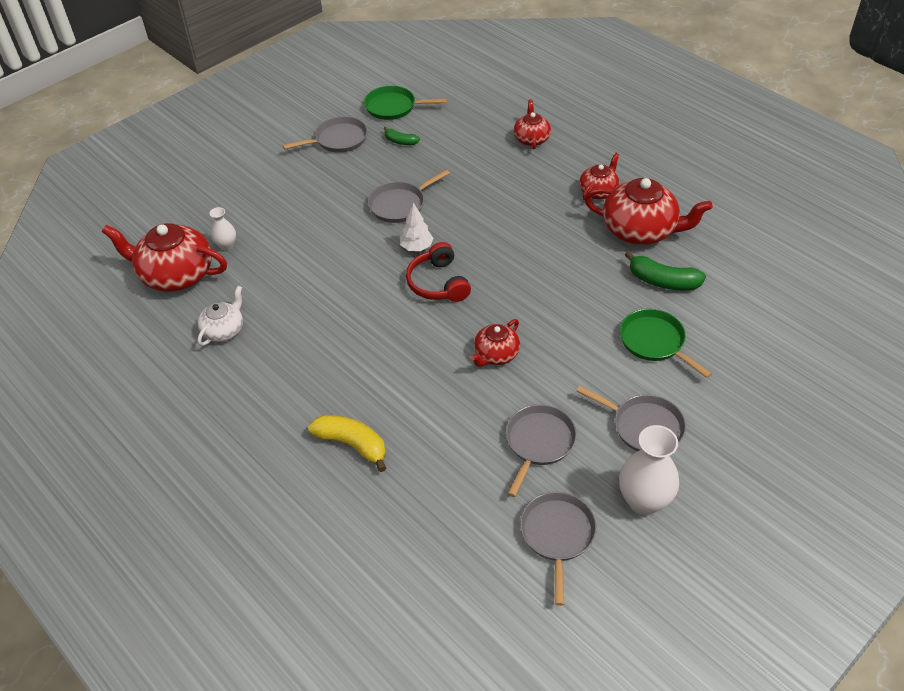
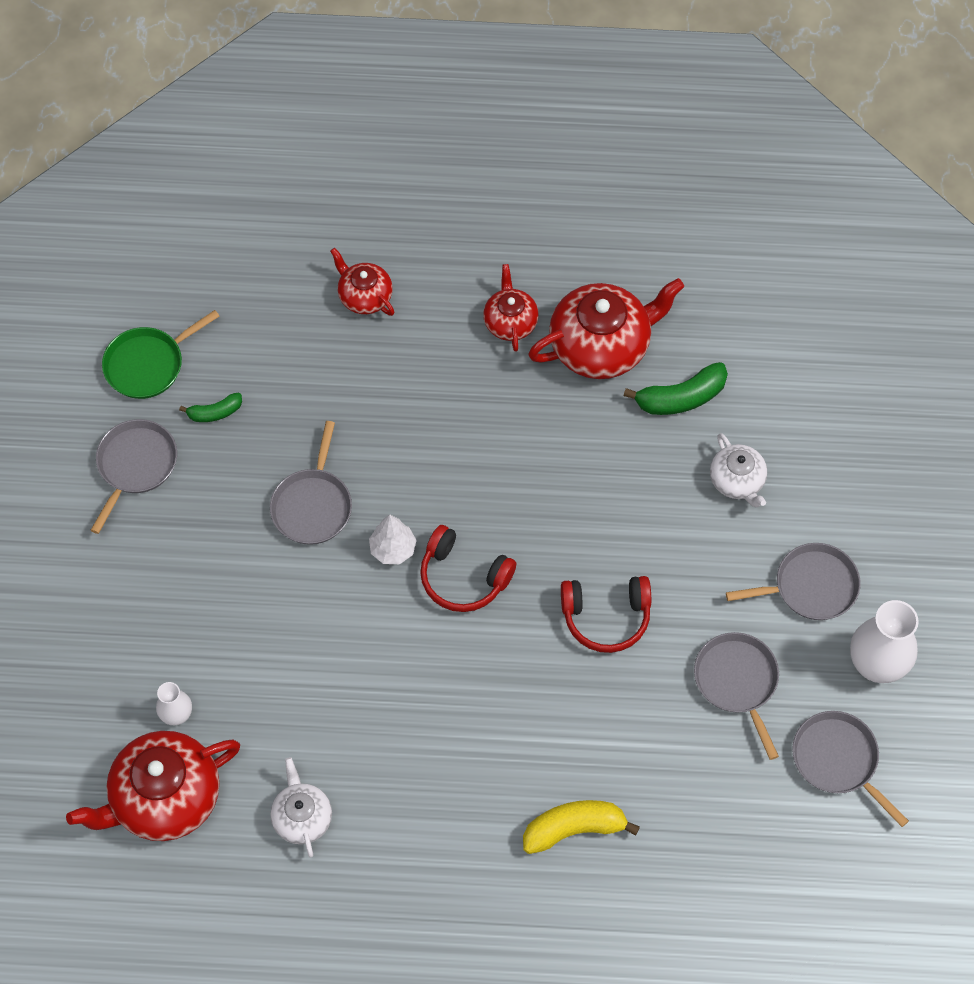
camera: 45 degrees left, 15 degrees up
(496, 354) = (606, 617): red teapot -> red headphones
(654, 342) = (737, 481): green pan -> white teapot

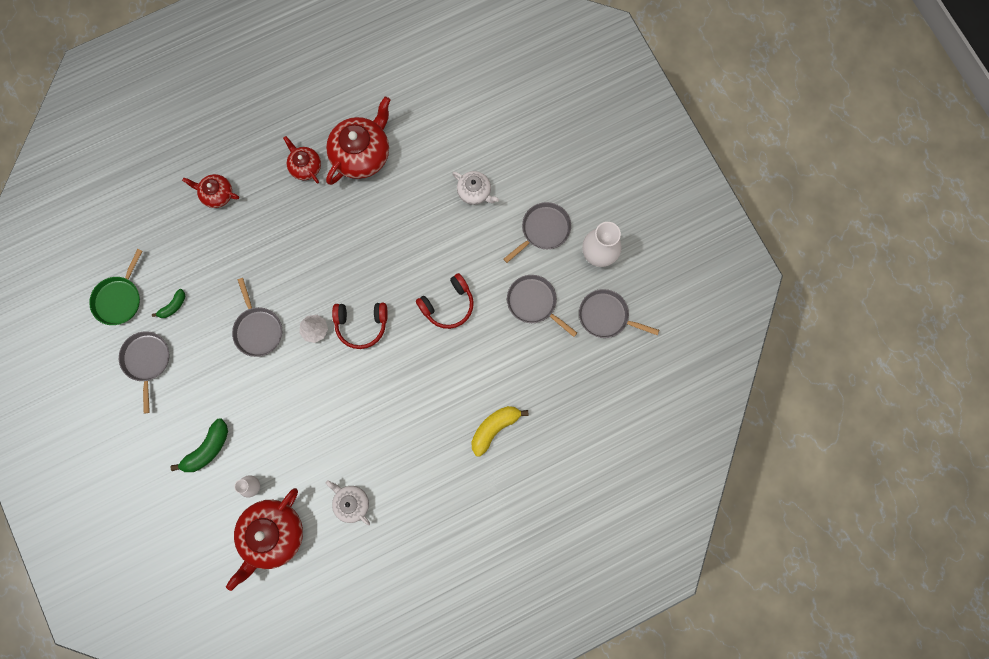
camera: 30 degrees left, 15 degrees up
(681, 398) = (420, 161): green banana -> green banana (207, 449)

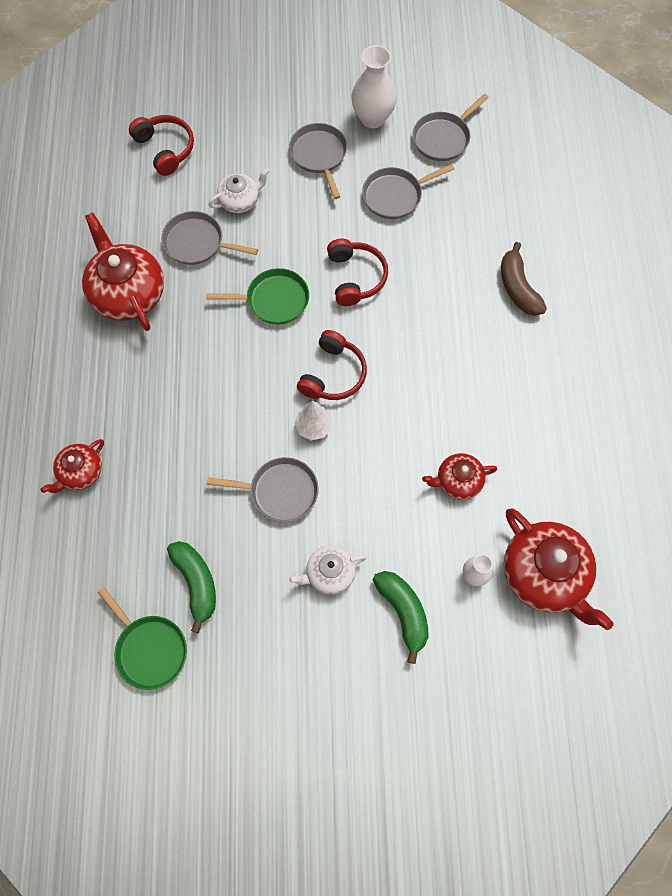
camera: 65 degrees left, 10 degrees down
(147, 360) = (251, 645): grey pan -> grey pan (197, 243)
(173, 306) = (196, 583): green banana -> green banana, size x1.70
(305, 166) = (106, 358): red teapot -> red teapot (458, 481)
(351, 503) = (542, 469): white teapot -> white teapot (329, 573)
(402, 256) = (274, 300): none -> green pan
(494, 116) = (165, 149): none -> red headphones
(494, 428) = (518, 288): yellow banana -> brown banana

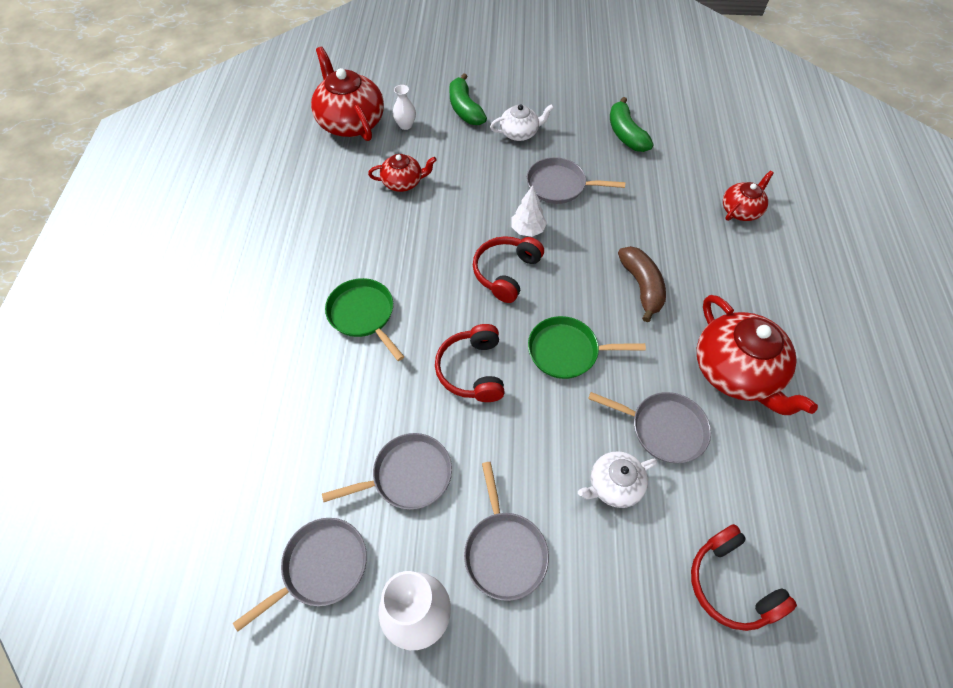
camera: 175 degrees left, 10 degrees down
(149, 649) = (656, 102): green pan -> green pan (363, 314)
(518, 288) = (291, 344): brown banana -> brown banana (641, 286)

